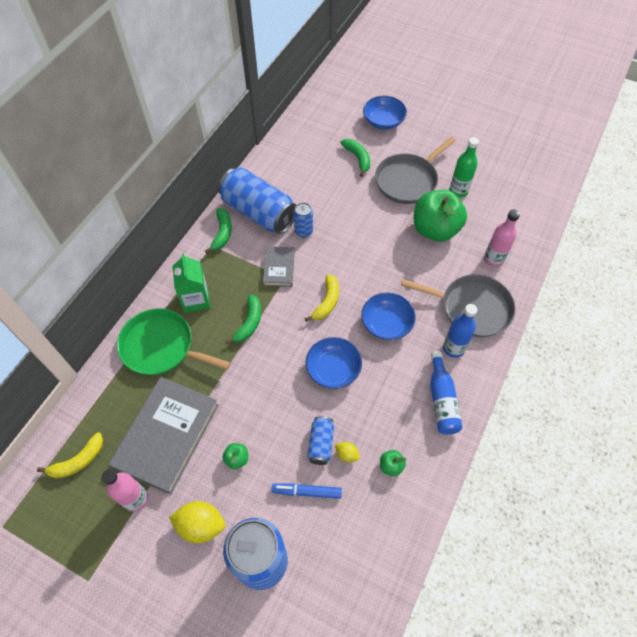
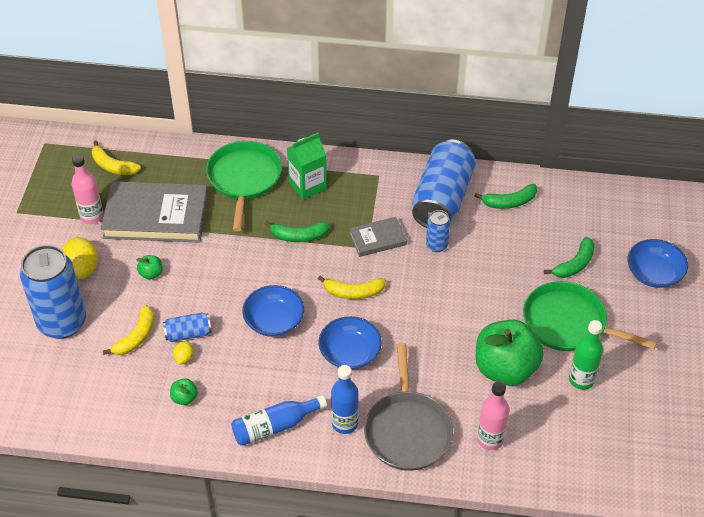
camera: 70 degrees right, 10 degrees down
(222, 233) = (398, 178): green banana -> green banana (509, 202)
(307, 492) = (136, 337): blue marker -> yellow banana
(408, 180) = (568, 323): grey pan -> green pan

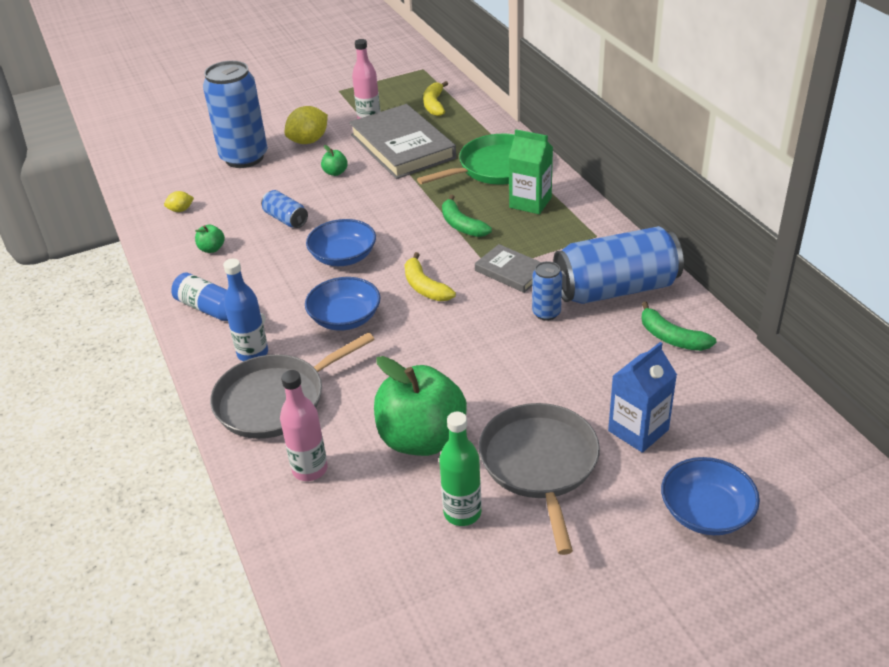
camera: 60 degrees right, 10 degrees down
(136, 337) = (259, 196): yellow banana -> none
(184, 358) = (257, 229): yellow lemon -> yellow lemon (181, 210)
(568, 323) = (540, 464): green pan -> grey pan
(574, 264) = (638, 430): green banana -> blue carton

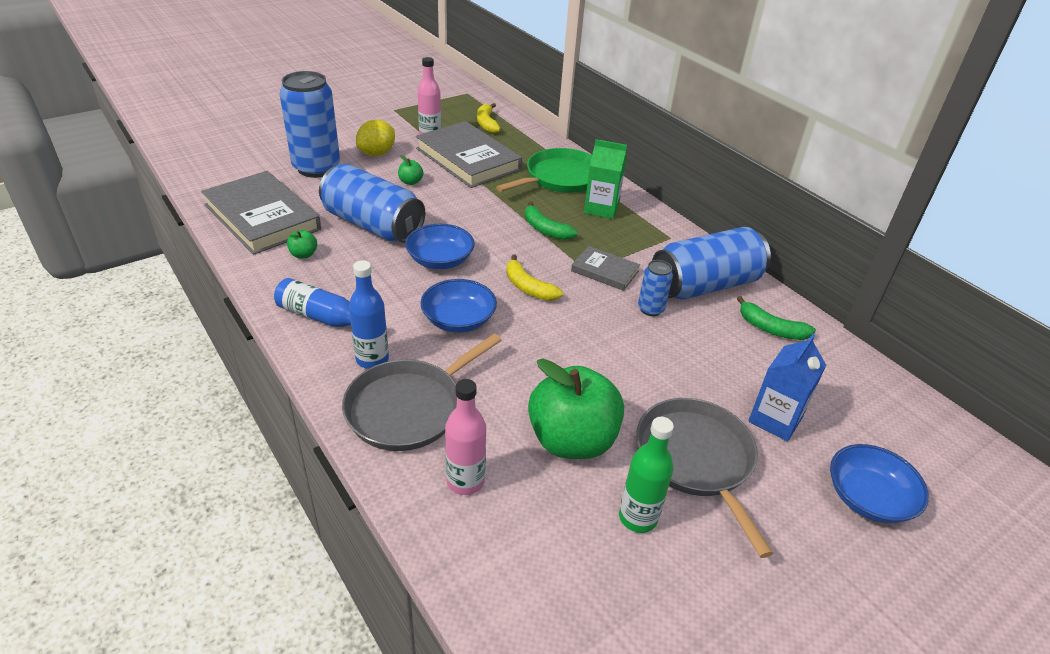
camera: 15 degrees left, 0 degrees up
(181, 210) = (262, 217): yellow lemon -> grey book
(286, 219) = (373, 225): blue can -> blue can, size x2.14

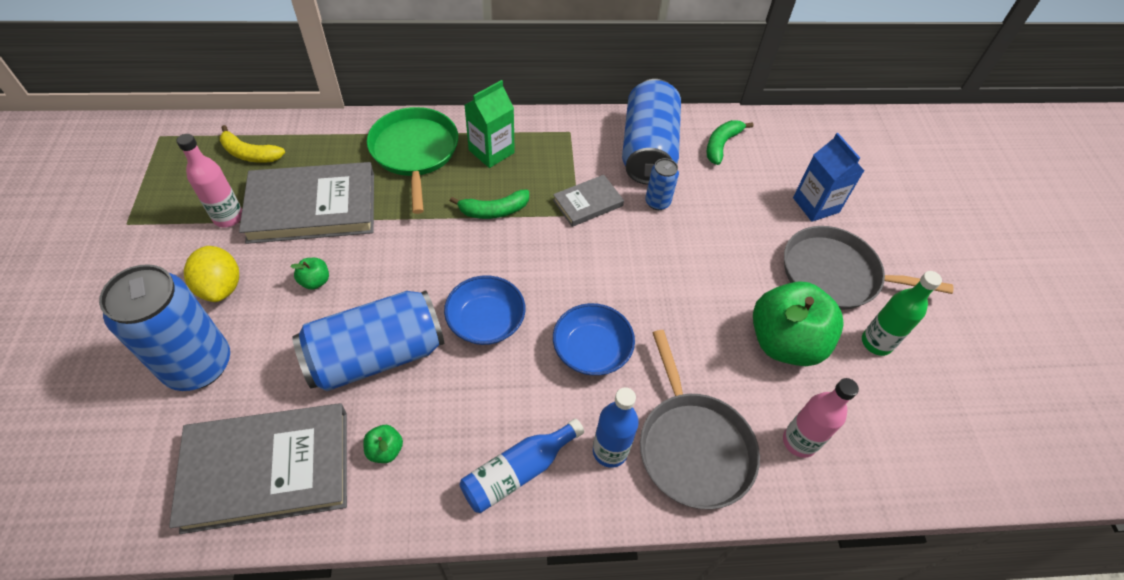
camera: 60 degrees left, 15 degrees up
(528, 287) = (576, 271): yellow banana -> none
(770, 328) = (721, 145): green banana -> green banana turned 150 degrees clockwise
(868, 498) = (903, 205): blue bowl -> none

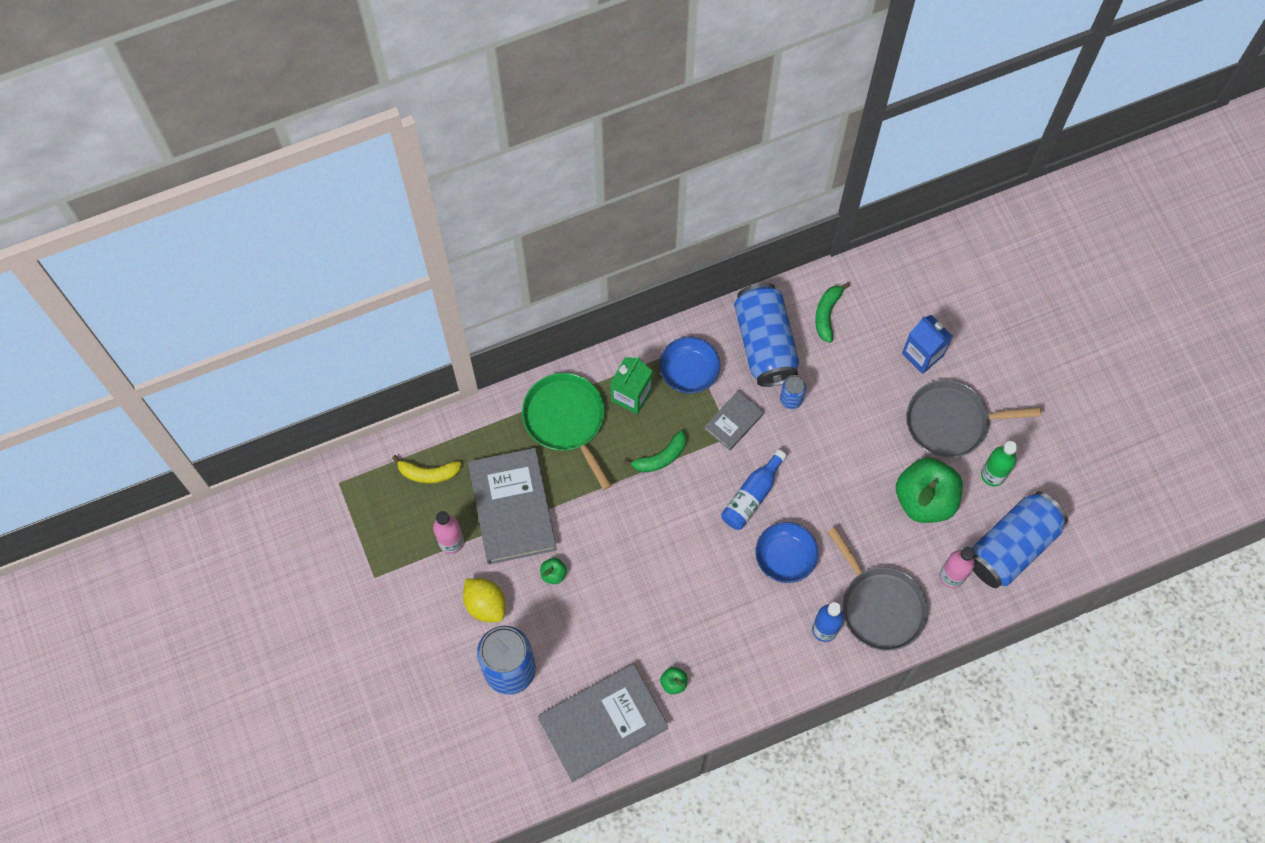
camera: 15 degrees left, 15 degrees up
(312, 207) = (512, 508): grey book -> grey book turned 75 degrees counterclockwise
(376, 355) = (632, 617): blue can -> blue can (1012, 546)
(486, 321) = (698, 561): blue bowl -> blue bowl (689, 371)
(518, 471) = (768, 665): blue bottle -> blue bottle (752, 496)

